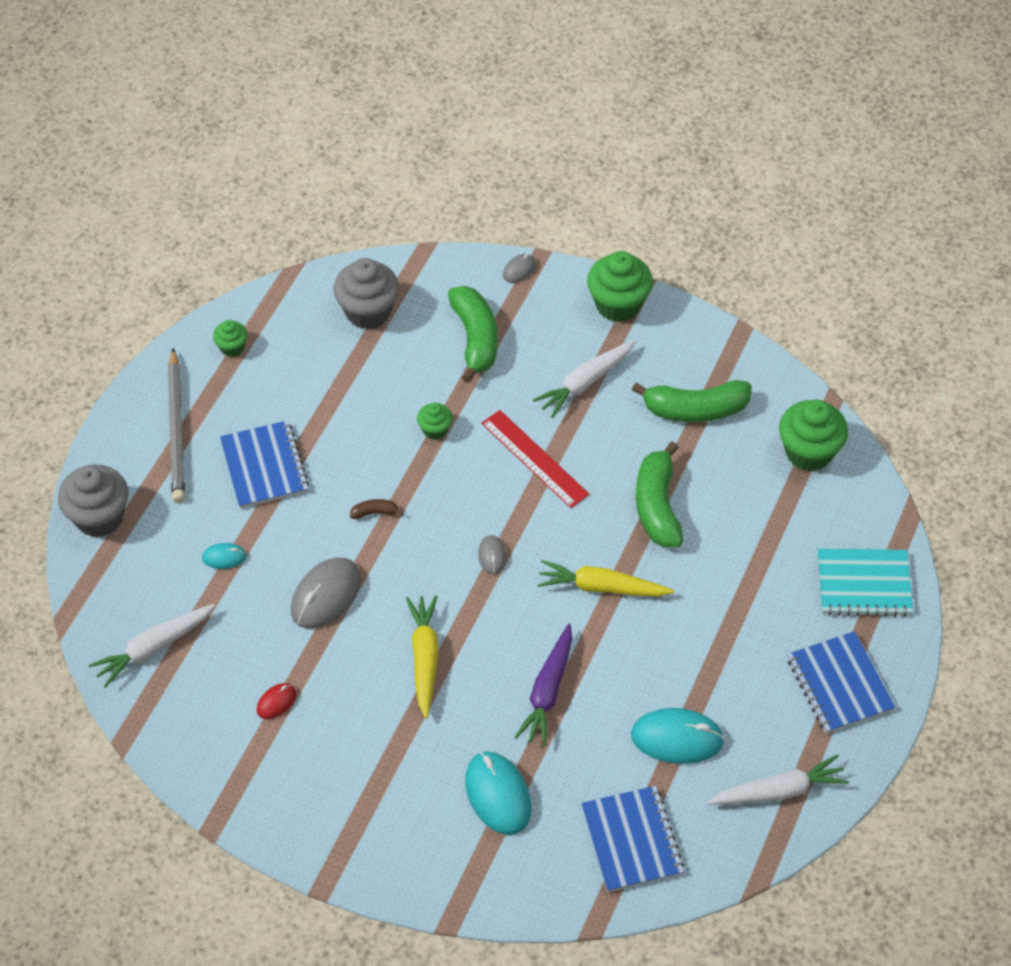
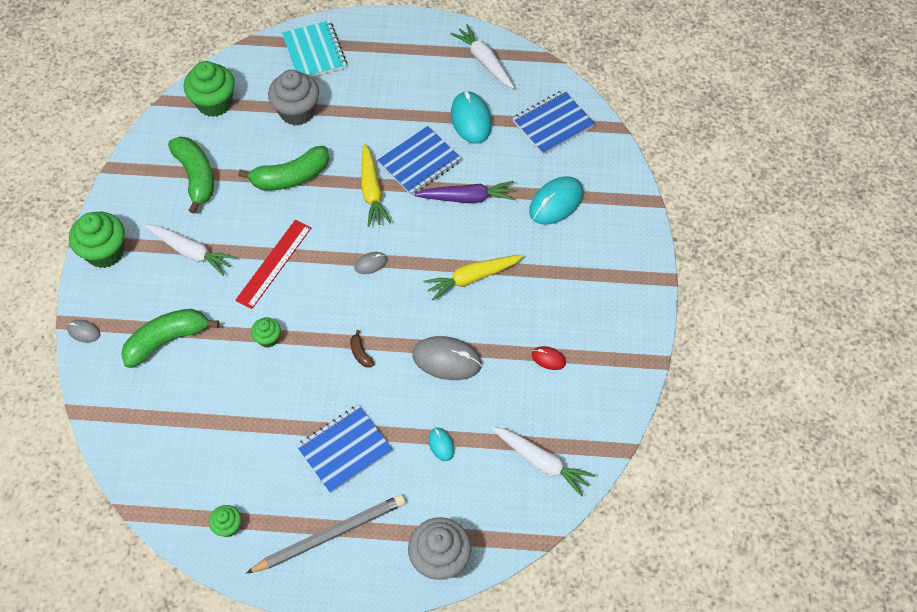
camera: 110 degrees left, 5 degrees up
(368, 311) = (158, 431): grey cupcake -> grey cupcake (297, 112)
(839, 684) = (395, 48): blue notebook -> blue notebook (419, 162)

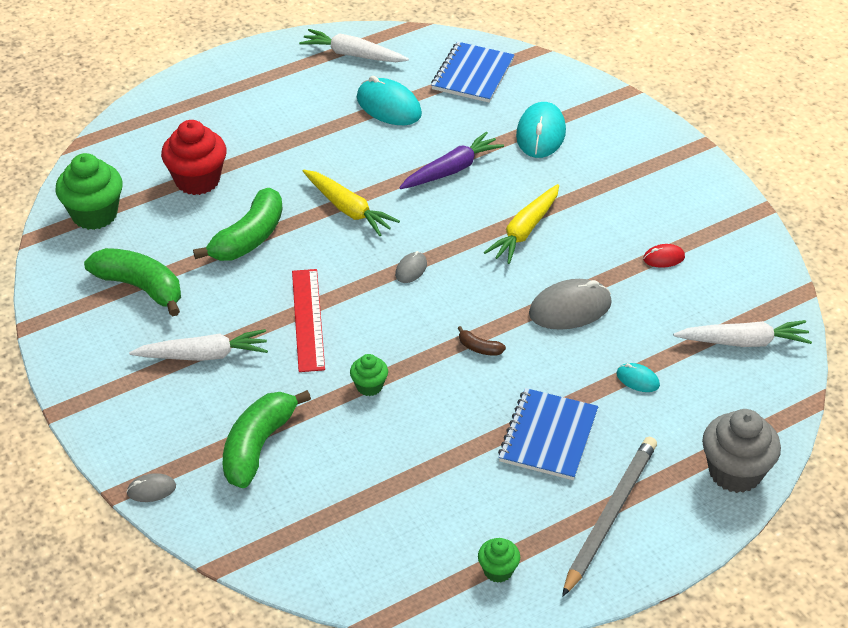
camera: 35 degrees left, 15 degrees down
(105, 252) = (101, 405): green cupcake -> none
(297, 112) = (197, 180): grey cupcake -> red cupcake
(314, 52) = (164, 122): turquoise notebook -> none
(419, 162) = (373, 163): blue notebook -> none

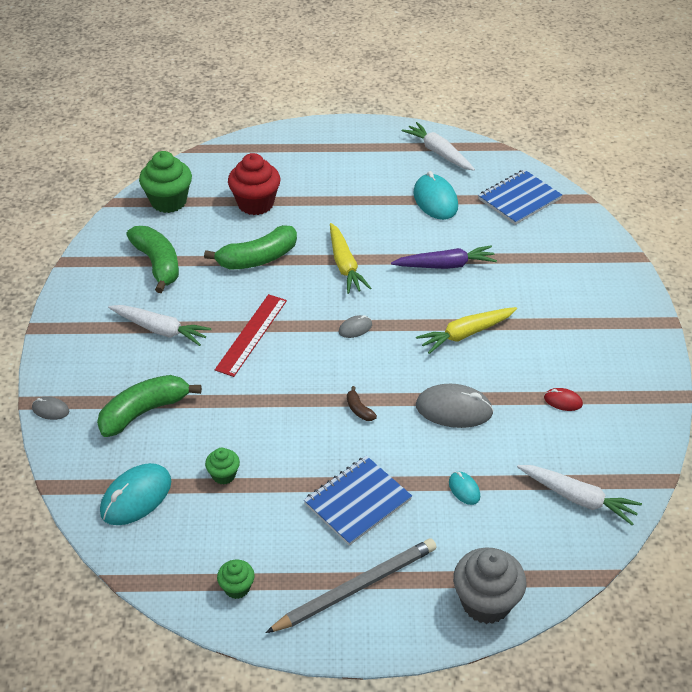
camera: 30 degrees right, 0 degrees up
(369, 386) = (255, 403): green cupcake -> green cupcake (224, 475)
(540, 134) = (538, 264): turquoise mouse -> turquoise mouse (136, 497)

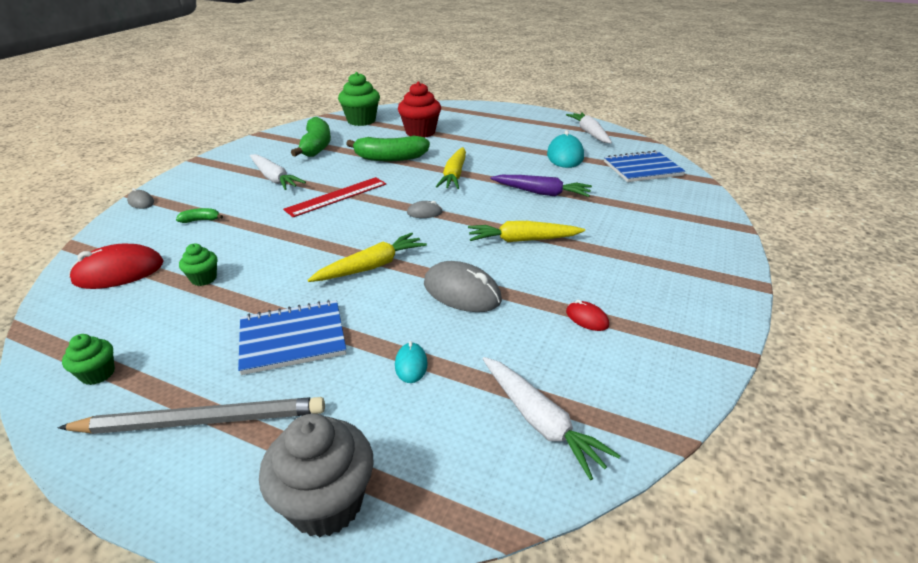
camera: 25 degrees right, 10 degrees down
(136, 497) = (119, 272): turquoise mouse -> red mouse
(144, 412) = (200, 220): green banana -> green banana, size x0.43
(359, 409) = (371, 266): brown banana -> yellow carrot

